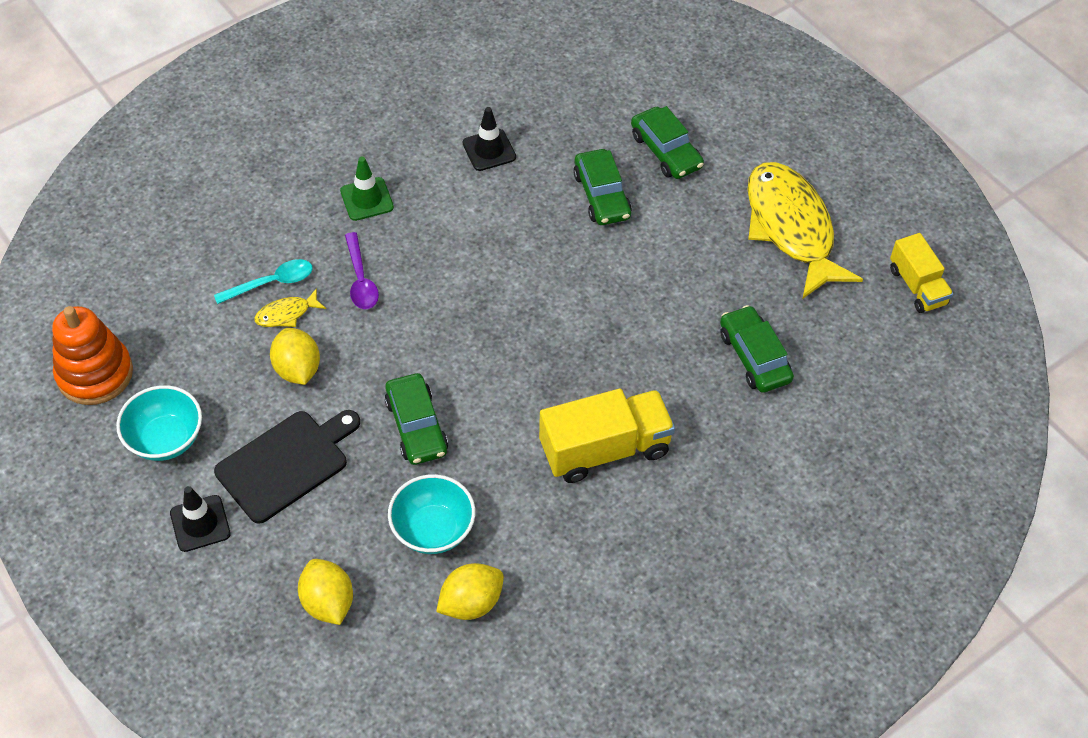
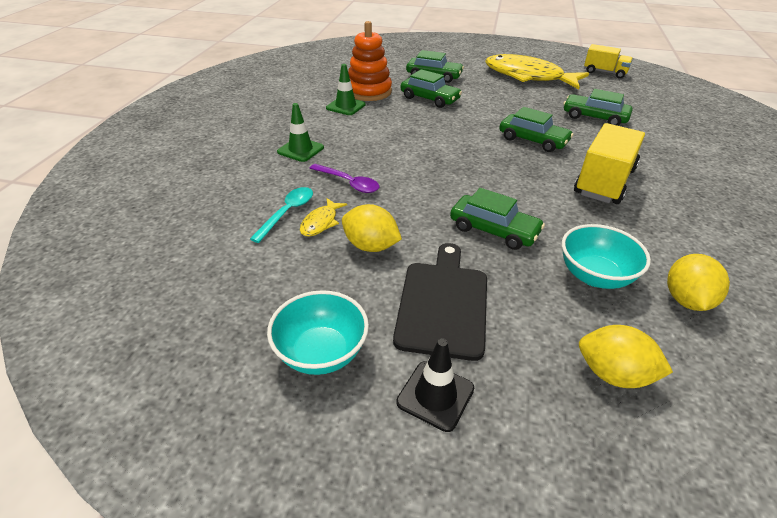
camera: 40 degrees left, 15 degrees down
(95, 374) = (193, 347): orange stacking toy -> orange stacking toy (369, 92)
(489, 150) = (345, 106): black traffic cone -> green traffic cone
(621, 343) = (533, 140): none -> green car

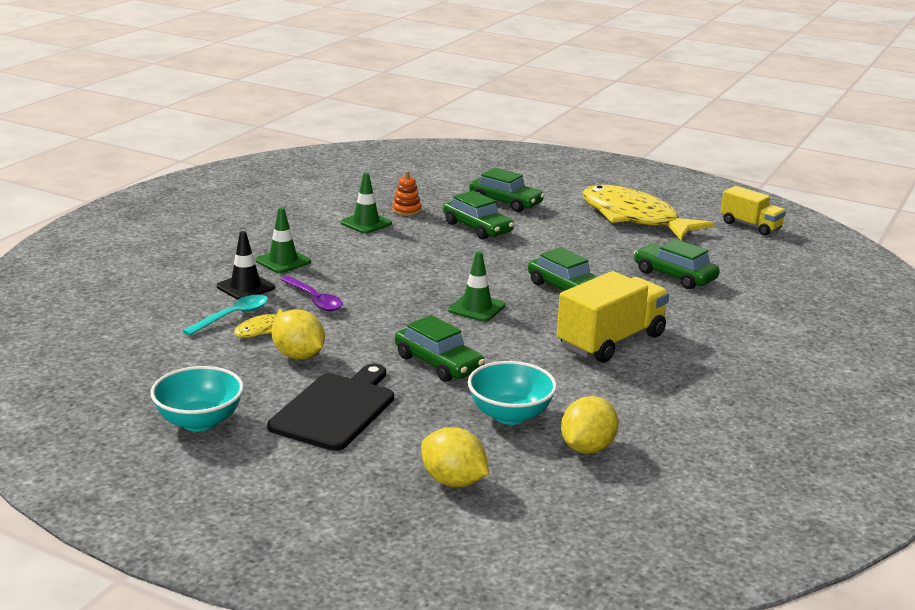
camera: 15 degrees right, 15 degrees down
(369, 92) = (406, 210): orange stacking toy -> orange stacking toy, size x0.49
(435, 395) = (279, 464): black traffic cone -> black traffic cone (245, 287)
(482, 169) = (476, 308): none -> green traffic cone

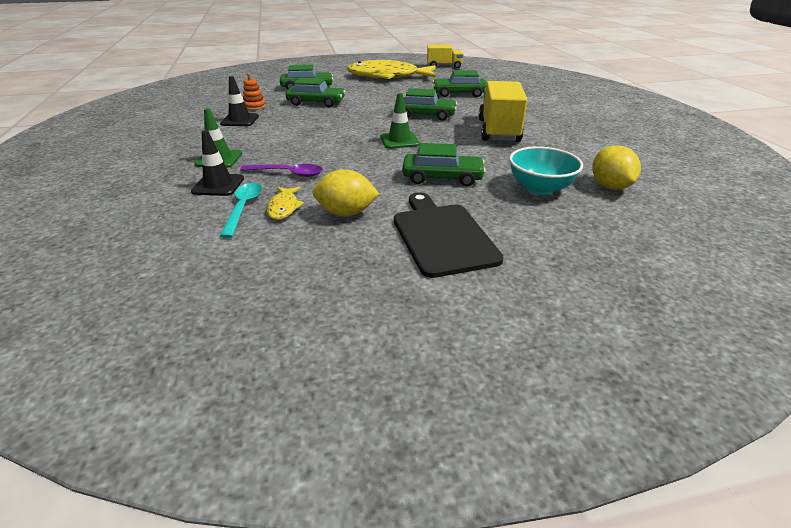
camera: 40 degrees left, 10 degrees up
(199, 421) = (363, 301): turquoise bowl -> none
(366, 223) = (240, 120): green traffic cone -> black traffic cone
(453, 481) = (602, 243): yellow lemon -> none

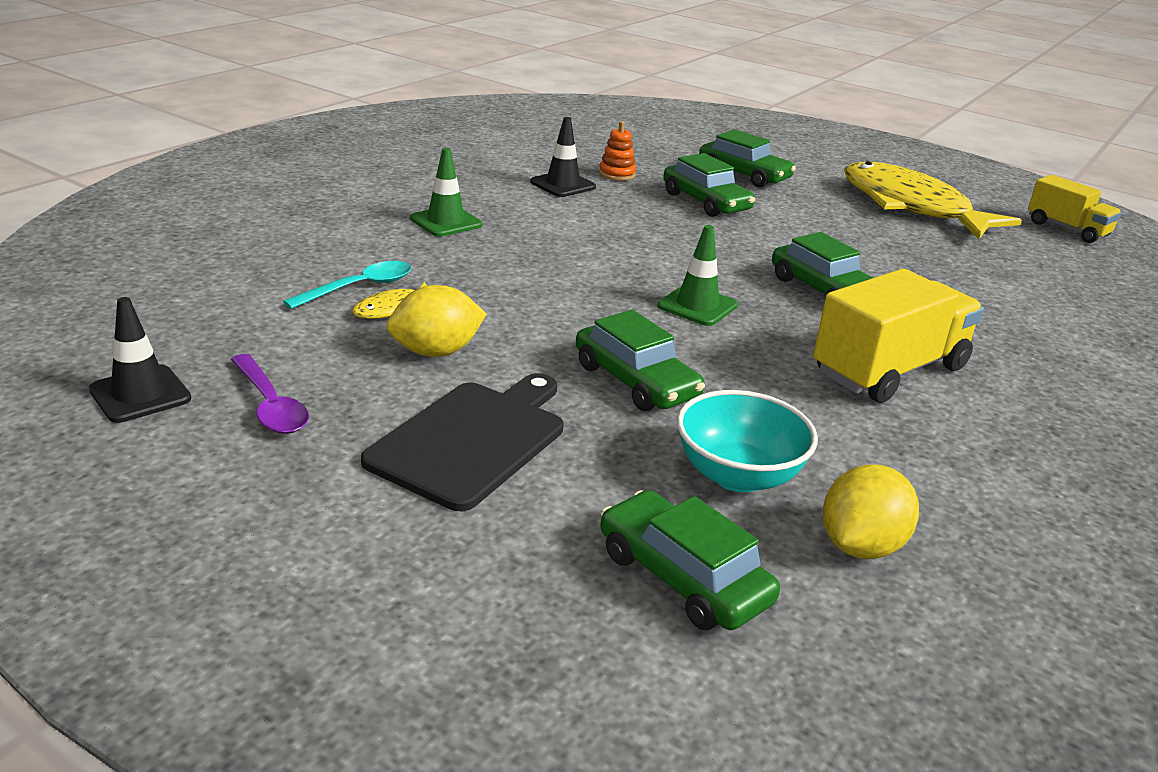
camera: 45 degrees right, 5 degrees down
(218, 185) = (387, 251): black traffic cone -> black traffic cone (140, 394)
(288, 173) = (476, 275): purple spoon -> purple spoon (270, 405)
(346, 213) = (436, 352): yellow lemon -> yellow lemon turned 75 degrees counterclockwise
(459, 94) = (972, 285): green car -> green car (683, 577)

